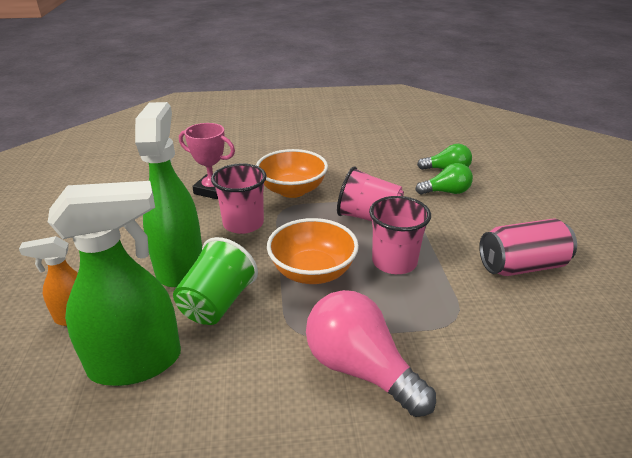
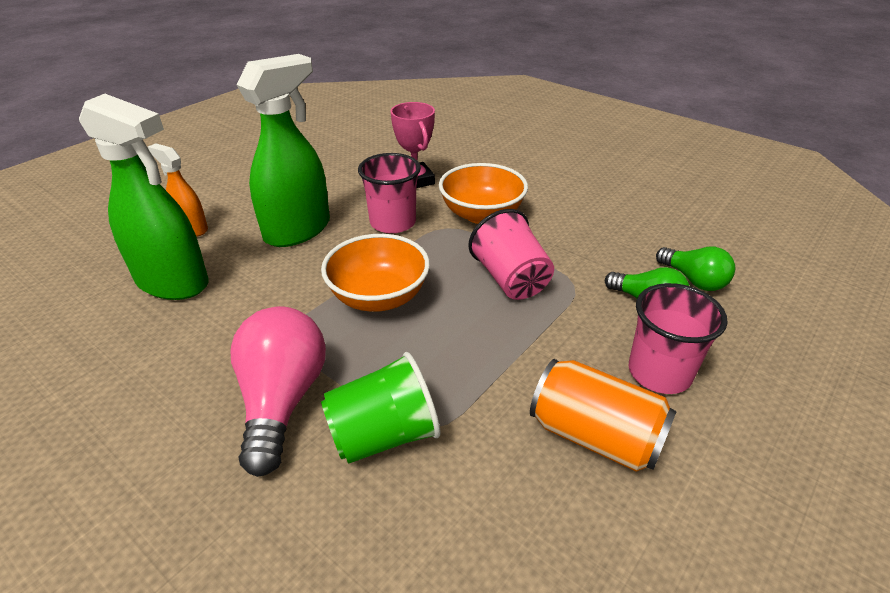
camera: 45 degrees right, 5 degrees up
(217, 303) = (276, 275): green cup -> green cup (383, 435)
(394, 262) = (462, 336): pink cup -> pink cup (659, 372)
(521, 266) = (595, 436): pink can -> orange can

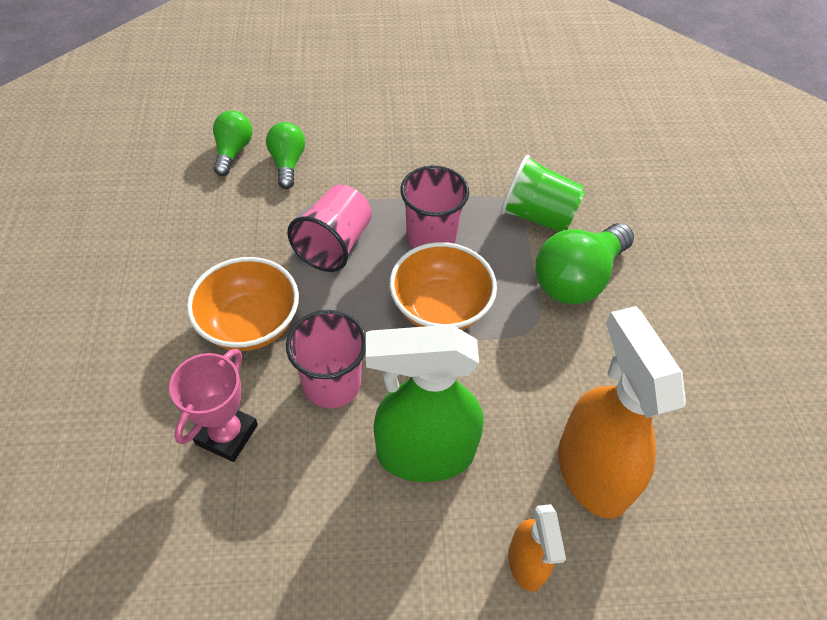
camera: 135 degrees left, 15 degrees up
(173, 282) = (591, 472): green spray bottle -> orange spray bottle
(282, 401) = (577, 278): pink light bulb -> green light bulb
(595, 436) = (435, 139): orange can -> none
(659, 372) = (356, 134): pink cup -> pink cup (431, 237)

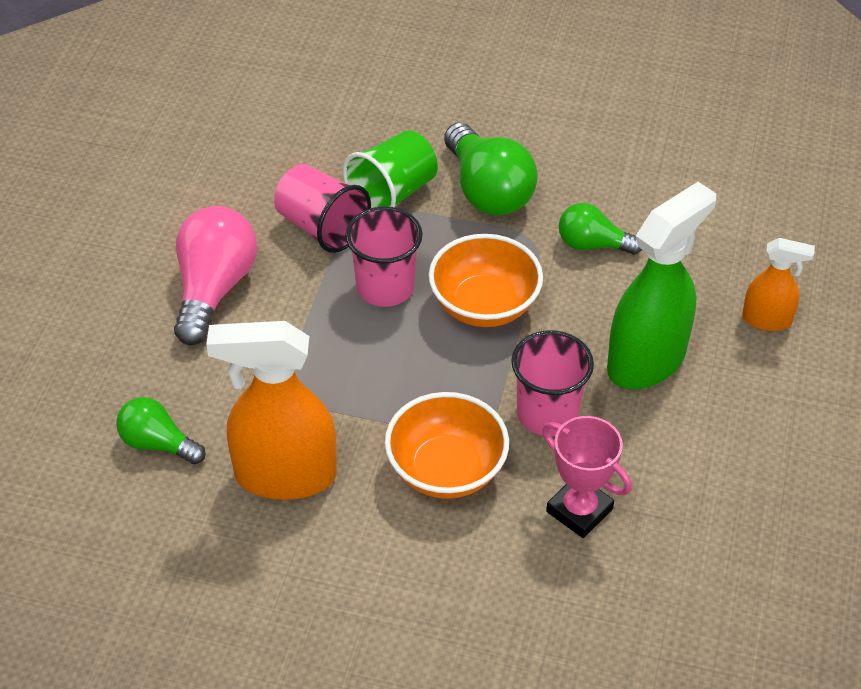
camera: 70 degrees left, 5 degrees down
(287, 163) = (207, 391): green light bulb -> green light bulb (593, 244)
(334, 245) = (361, 373): pink cup -> pink cup (321, 227)
(386, 141) = (214, 289): none -> pink light bulb
(424, 454) = (647, 361): green spray bottle -> green spray bottle turned 150 degrees counterclockwise
(591, 472) = (697, 252): orange spray bottle -> orange spray bottle (284, 476)

